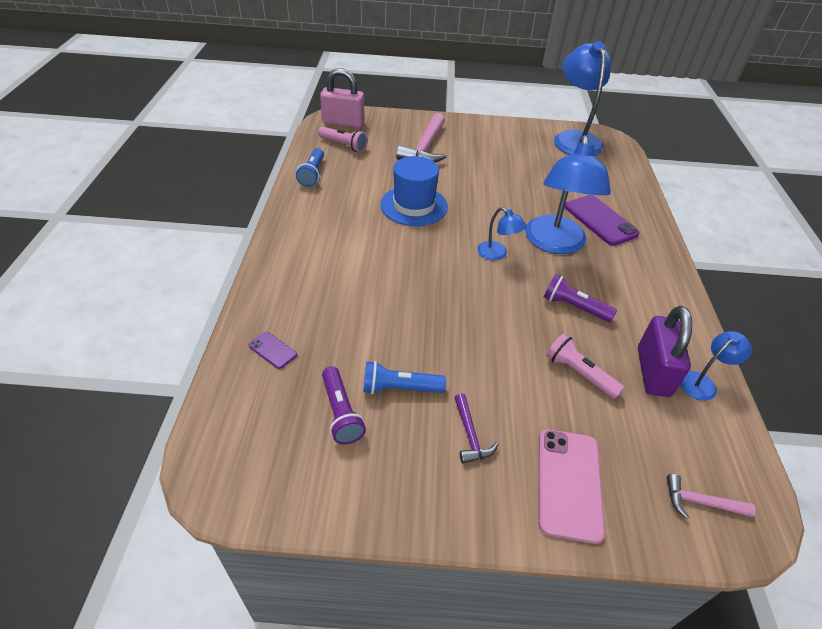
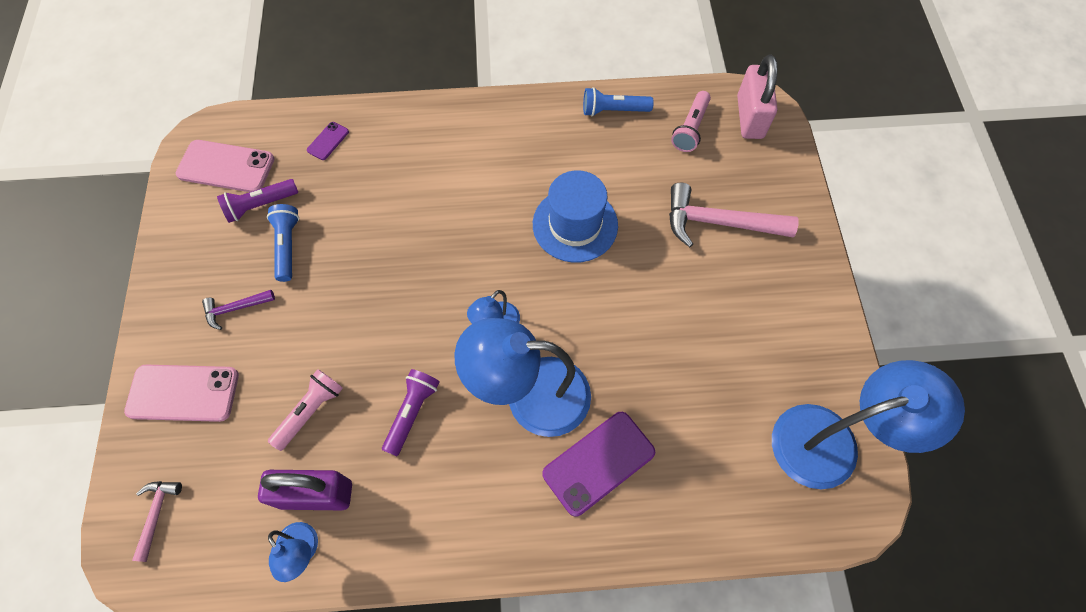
camera: 85 degrees right, 20 degrees up
(273, 449) = (226, 167): none -> pink phone

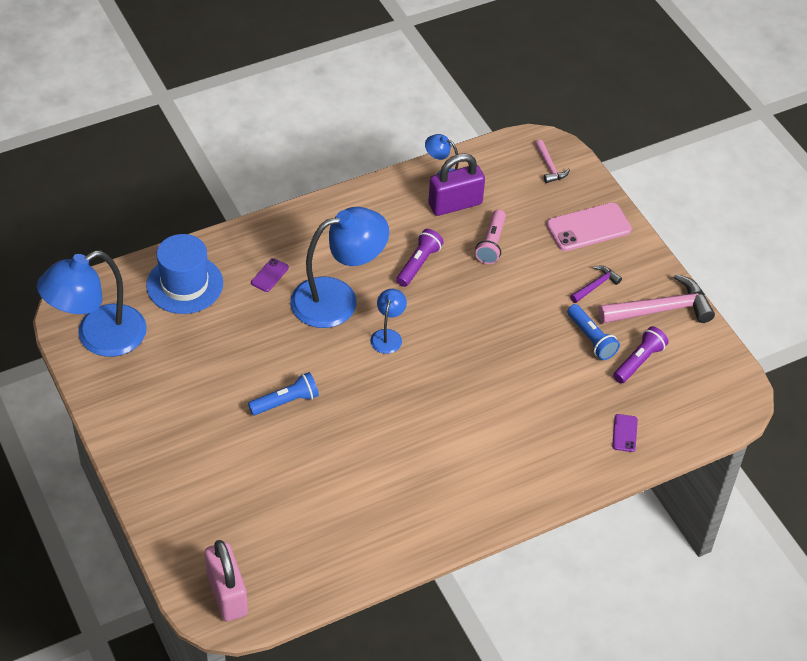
camera: 155 degrees right, 15 degrees down
(226, 167) = (694, 382): pink phone -> none
(412, 412) = (419, 264): purple flashlight -> purple flashlight turned 150 degrees counterclockwise
(575, 225) = (359, 431): blue hat -> blue hat (184, 284)
(598, 463) = (270, 275): purple phone -> purple phone, size x0.49
(613, 110) = (371, 554): blue flashlight -> blue flashlight (286, 402)
(690, 128) = (285, 560): pink flashlight -> none
(719, 222) = (229, 474): pink hammer -> pink hammer (660, 310)

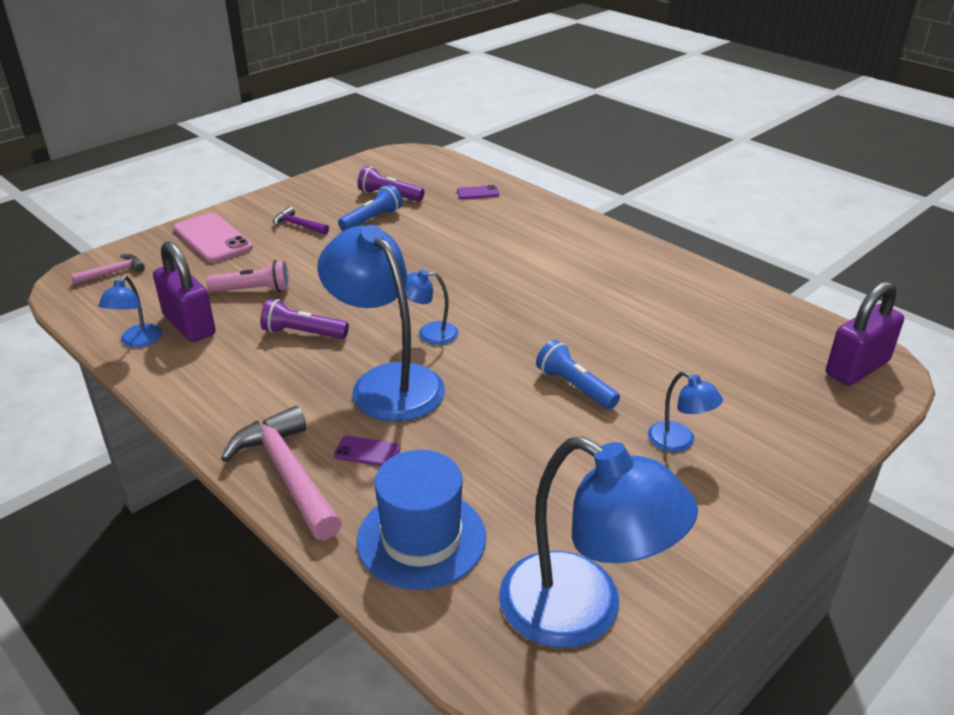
camera: 105 degrees left, 15 degrees down
(202, 437) = (679, 442): none -> blue lamp
(227, 594) = (857, 368): pink padlock -> purple padlock
(660, 310) = (318, 193): pink hammer -> pink hammer (288, 474)

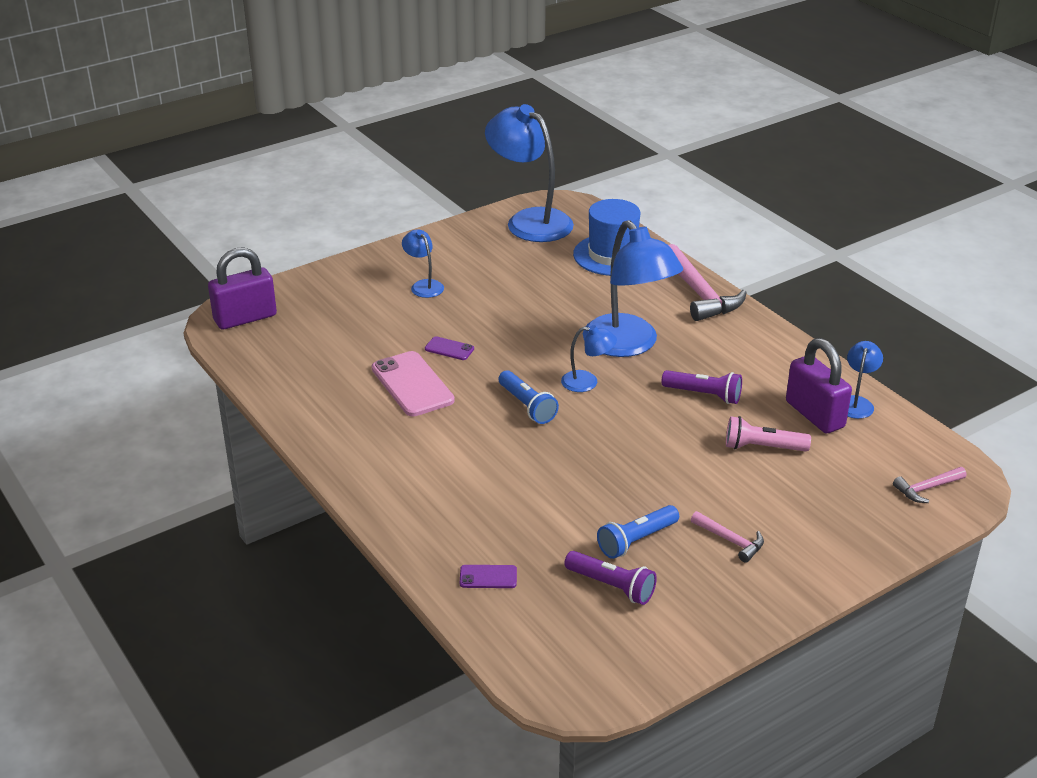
camera: 170 degrees left, 0 degrees up
(212, 239) = (833, 529): pink phone -> pink phone (412, 384)
(298, 225) = (730, 540): purple hammer -> pink hammer
(367, 452) = (645, 301): purple phone -> purple phone (449, 349)
(575, 387) = (478, 327): blue flashlight -> blue flashlight (527, 406)

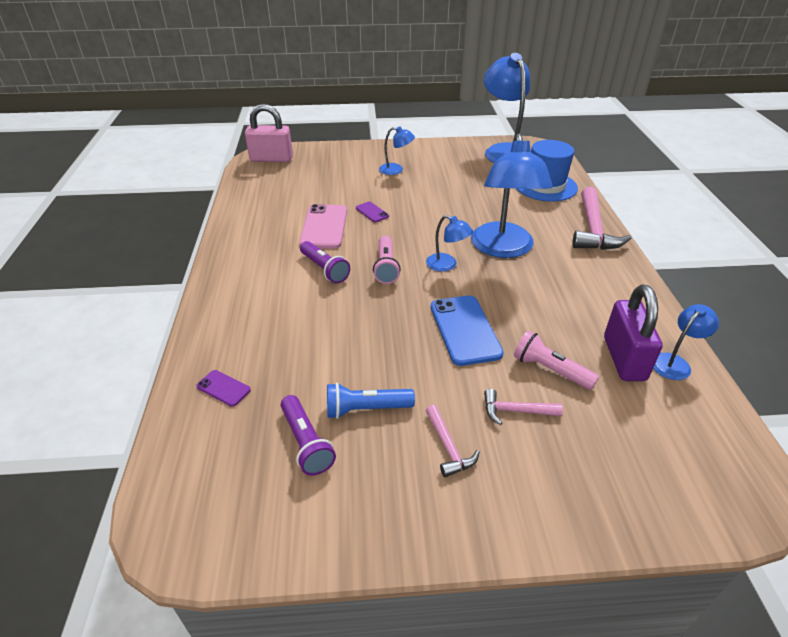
camera: 30 degrees right, 5 degrees up
(245, 318) = (271, 159): purple padlock -> pink padlock
(424, 285) = (396, 170): blue lamp -> blue lamp turned 105 degrees clockwise
(527, 406) = (386, 267): blue flashlight -> pink flashlight
(661, 440) = (465, 330): none -> blue phone
(704, 395) = (533, 306): purple flashlight -> purple flashlight (324, 269)
(927, 488) = (698, 482): pink hammer -> pink hammer (516, 411)

